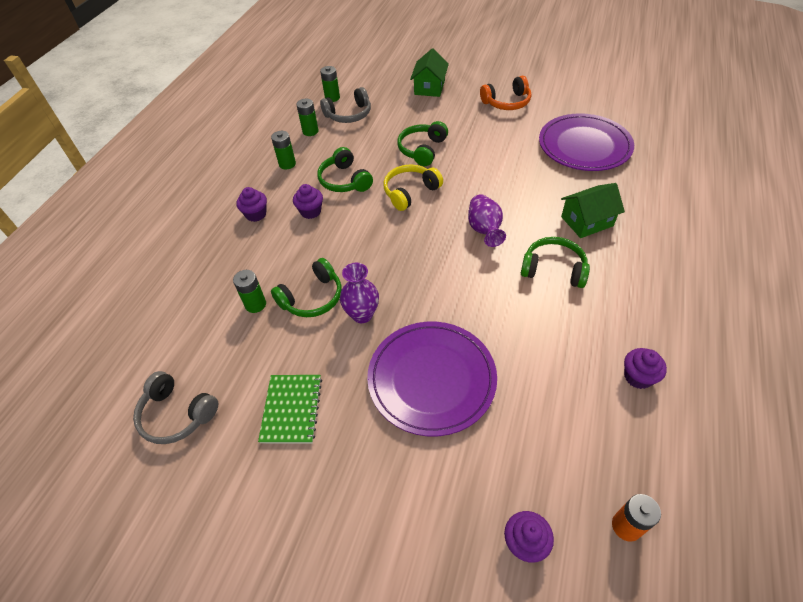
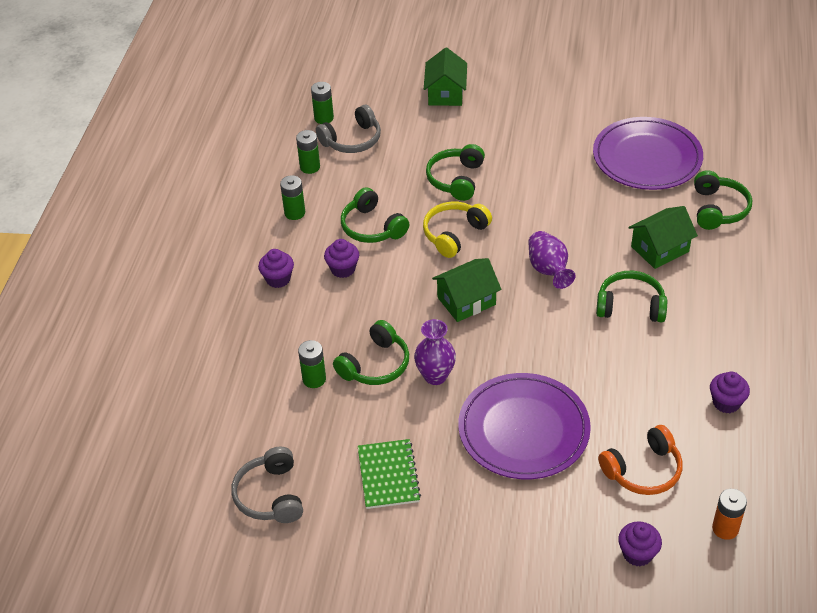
camera: 10 degrees left, 5 degrees down
(177, 414) = (270, 495): grey headphones -> grey headphones turned 60 degrees clockwise
(407, 249) = (466, 301): none -> green house
(507, 102) = (546, 107): orange headphones -> orange headphones (643, 470)
(643, 192) = (718, 209): none -> green headphones

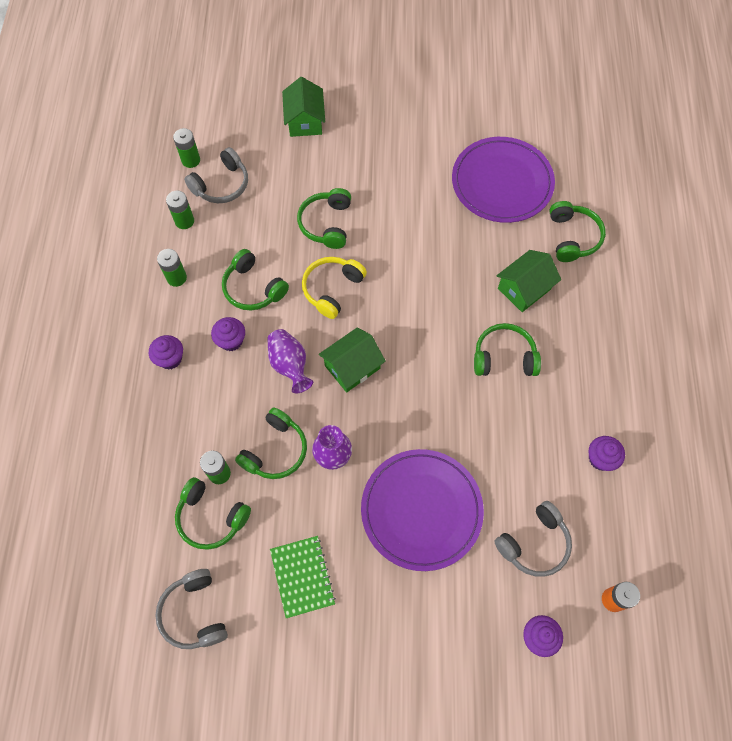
camera: 10 degrees left, 20 degrees up
(300, 416) = (211, 518): none -> green headphones
(548, 270) = (425, 323): purple vase -> purple vase (290, 365)
(643, 470) = (534, 544): orange headphones -> grey headphones

